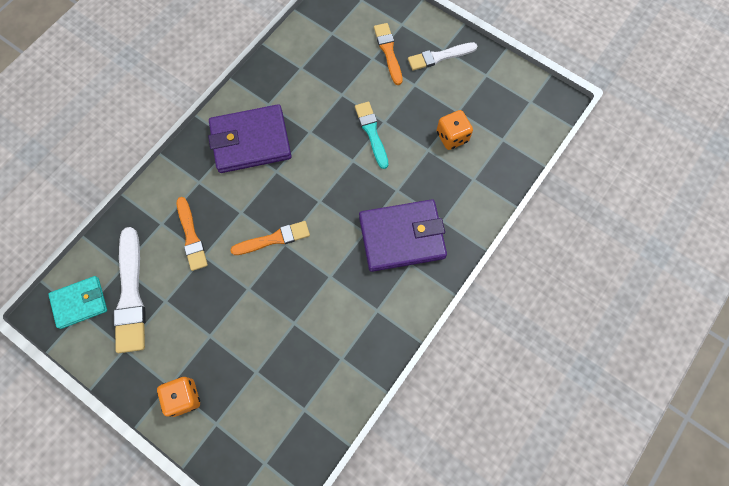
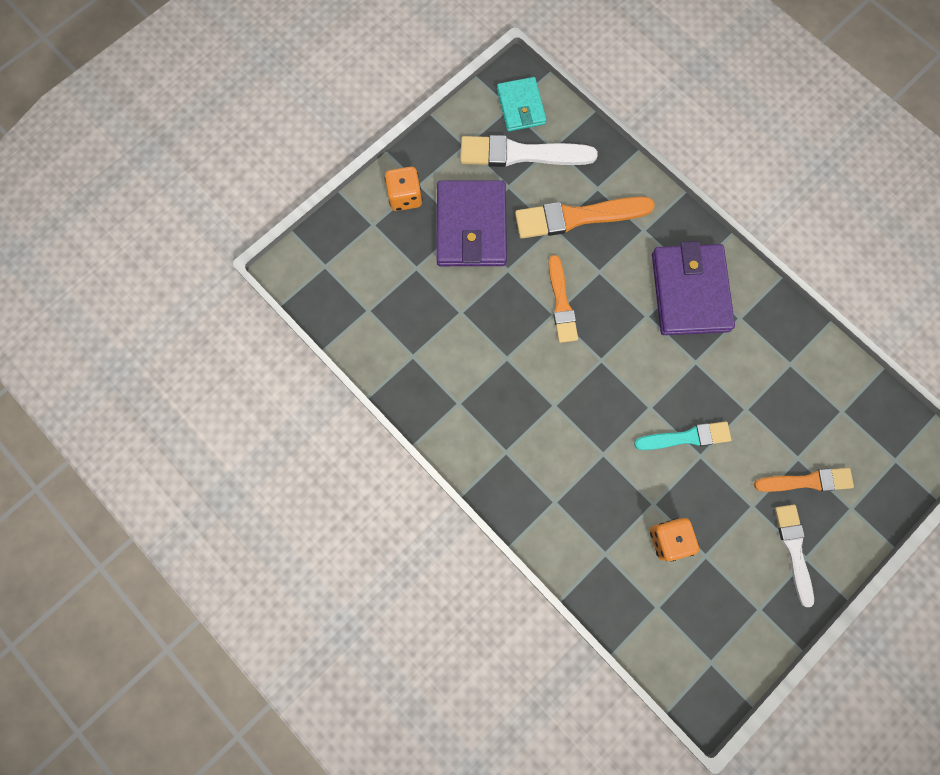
camera: 100 degrees right, 5 degrees up
(191, 236) = (577, 217): orange brush -> orange brush, size x1.56
(402, 237) = (541, 448): purple wallet -> purple wallet (471, 227)

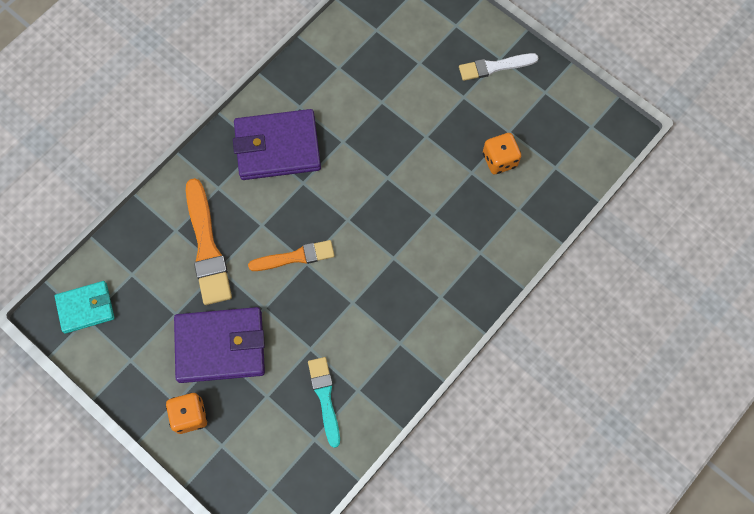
camera: 95 degrees left, 5 degrees down
(521, 154) = (140, 304): white brush -> none
(686, 437) = (411, 148): turquoise brush -> turquoise brush (325, 397)
(807, 481) = (438, 56): orange brush -> none

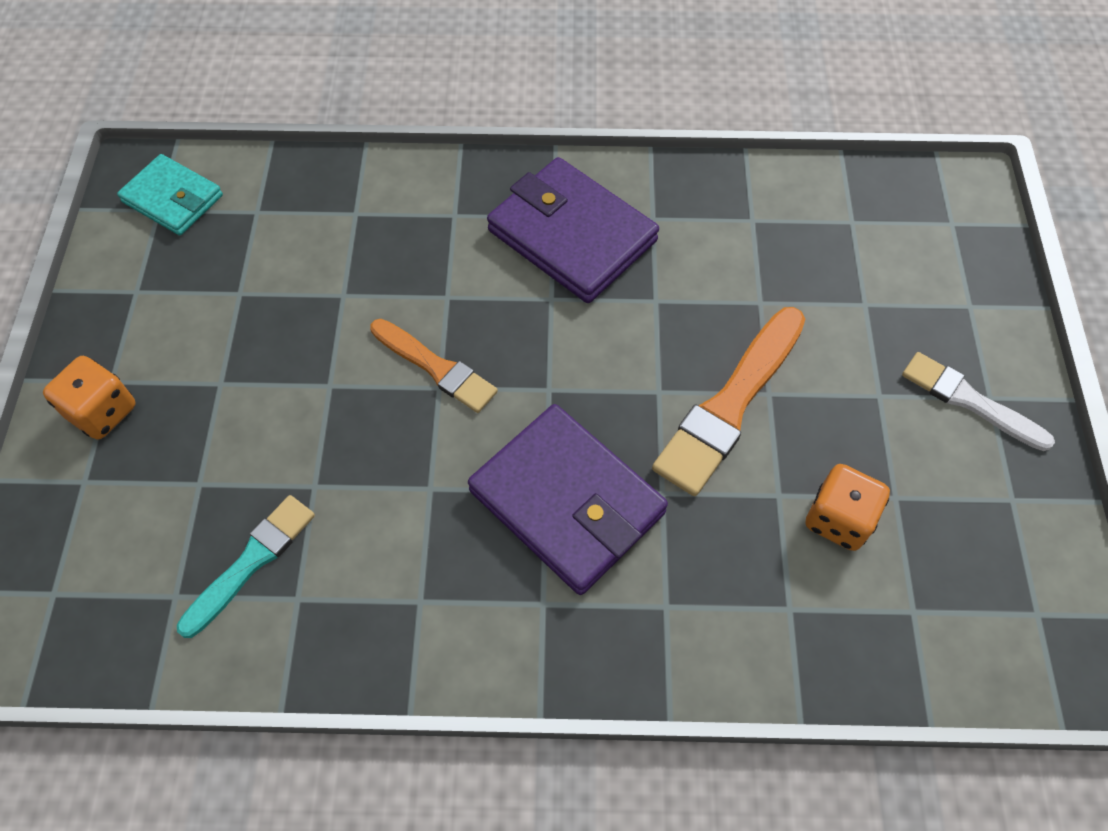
camera: 50 degrees right, 10 degrees down
(207, 247) = (361, 261): orange brush -> orange brush (730, 405)
(220, 346) = (232, 375): purple wallet -> purple wallet (567, 502)

